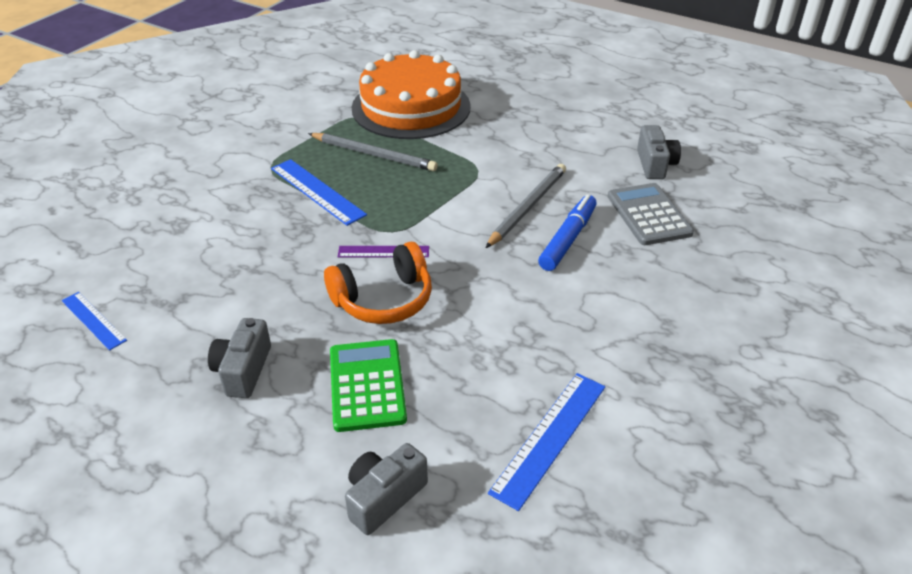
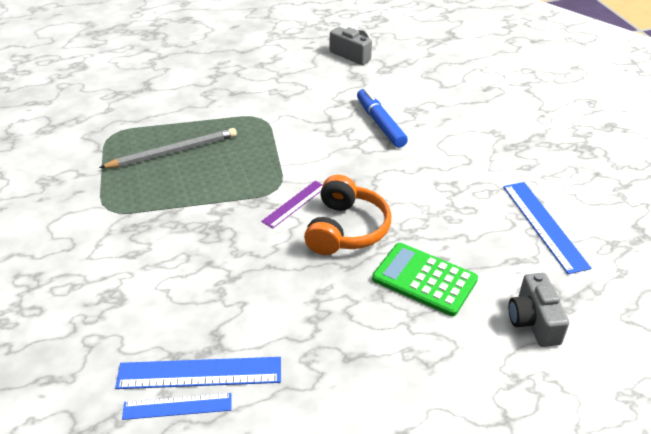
camera: 50 degrees left, 0 degrees up
(243, 370) = (344, 336): grey camera -> none
(317, 191) = (178, 200): blue ruler -> blue ruler (199, 373)
(411, 107) = (141, 106): orange cake -> none
(527, 207) = (329, 121): grey pencil -> none
(648, 215) = (395, 84): grey calculator -> none

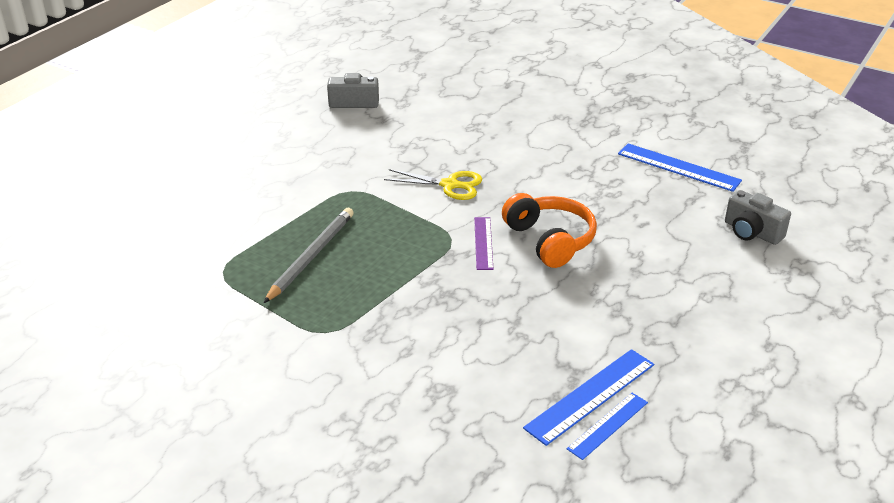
camera: 40 degrees left, 5 degrees down
(333, 147) = (450, 185): none -> yellow scissors
(380, 123) = (462, 149): blue marker -> none
(424, 279) = (652, 244): green calculator -> none

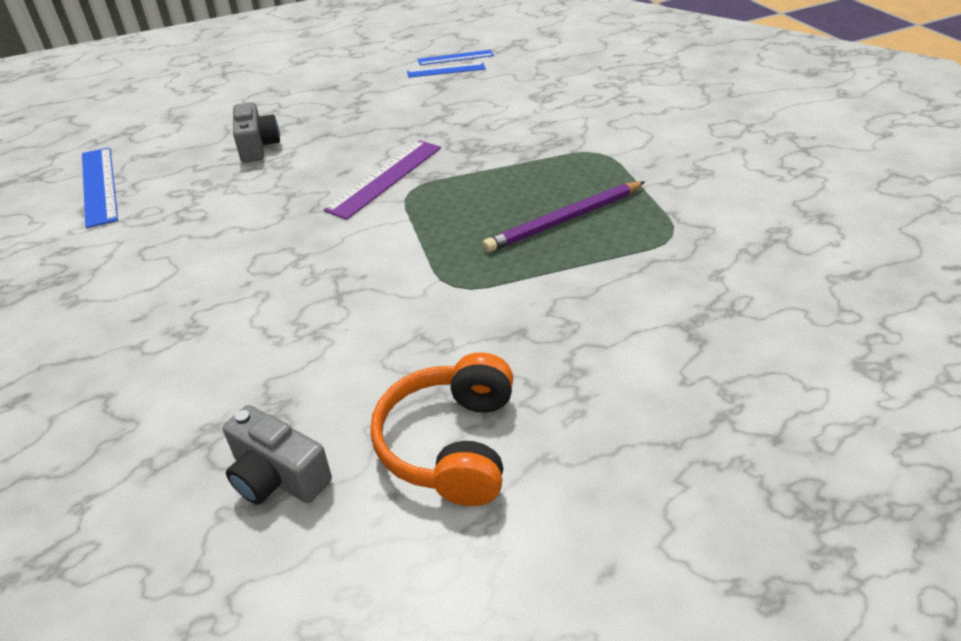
camera: 145 degrees left, 5 degrees up
(311, 256) = (565, 220): grey pencil -> purple pencil
(450, 185) = (336, 250): yellow scissors -> none
(483, 243) = (385, 178): purple ruler -> purple ruler, size x1.58
(550, 240) = (326, 161): orange headphones -> orange headphones (451, 444)
(590, 396) = (446, 70): blue ruler -> blue ruler, size x0.63
(751, 232) = (168, 117): grey camera -> grey camera (257, 146)

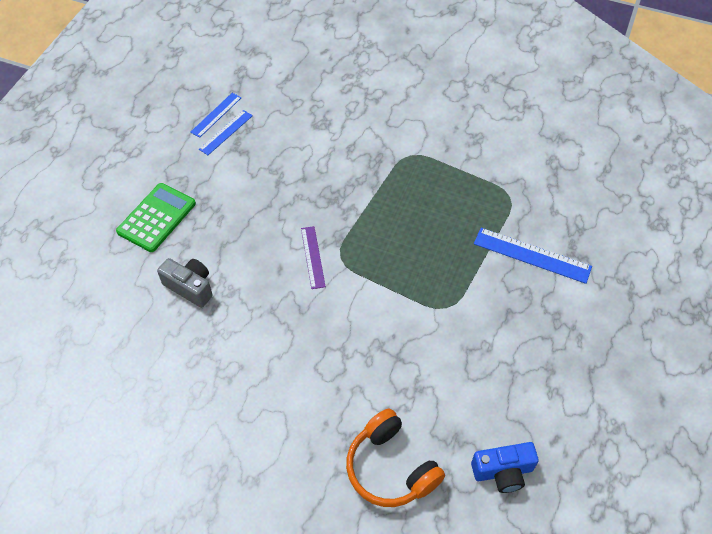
camera: 45 degrees left, 15 degrees up
(99, 185) = (125, 396): blue ruler -> blue ruler (532, 255)
(277, 476) = (503, 472): grey camera -> blue camera
(307, 95) = (156, 218): none -> green calculator
(385, 178) = (313, 257): purple ruler -> purple ruler, size x0.63
(451, 444) = (550, 395): orange headphones -> orange headphones (391, 468)
(565, 220) = (449, 222): purple pencil -> none

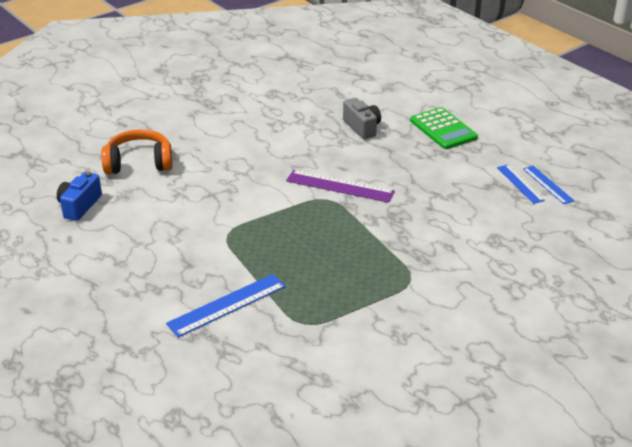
camera: 120 degrees right, 20 degrees down
(190, 287) = (362, 127): grey camera -> grey camera turned 90 degrees counterclockwise
(313, 257) = (340, 186): purple ruler -> purple ruler, size x1.58

